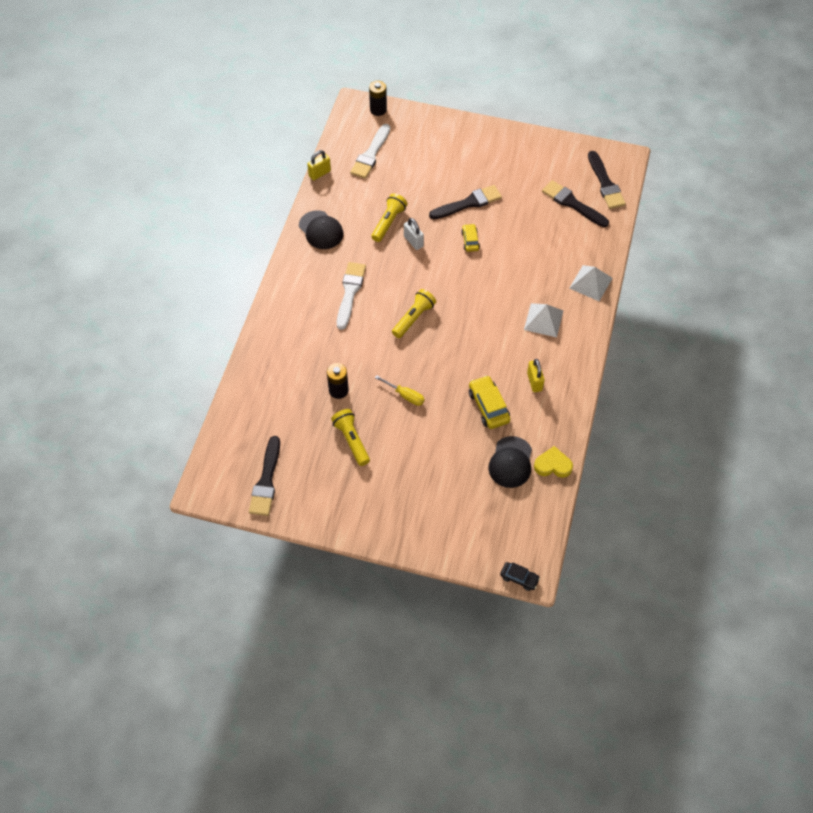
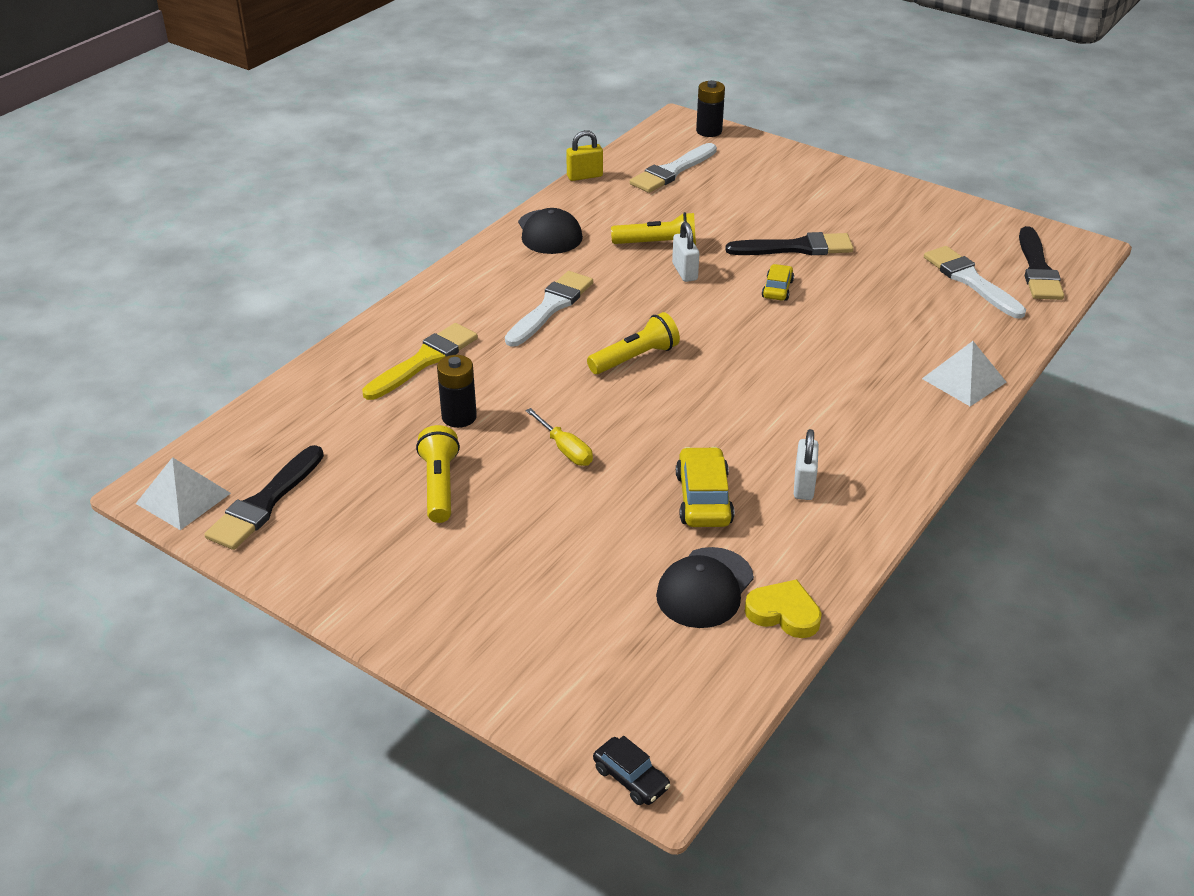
camera: 20 degrees right, 20 degrees down
(299, 355) = (424, 360): none -> yellow brush
(388, 222) = (657, 244): yellow flashlight -> yellow flashlight turned 45 degrees clockwise
(534, 382) = (804, 485): yellow padlock -> white padlock
(543, 320) = (857, 408): white pyramid -> white pyramid (183, 498)
(572, 203) = (970, 281): black brush -> white brush

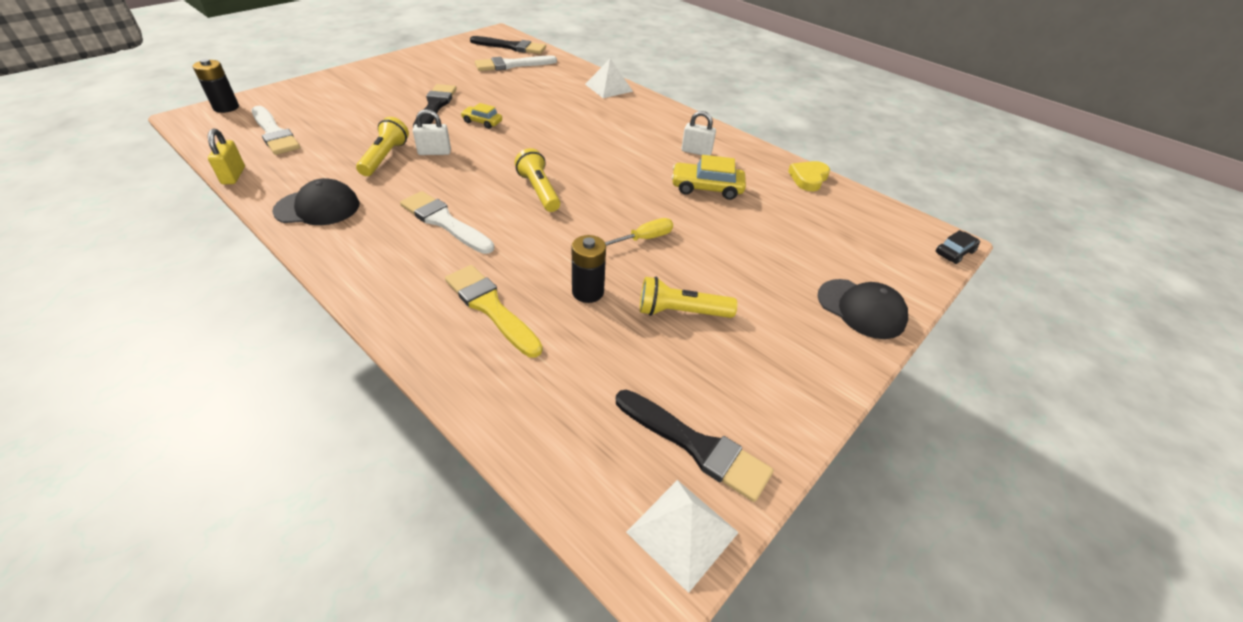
camera: 85 degrees left, 5 degrees up
(705, 588) = (791, 201): black cap -> black cap (861, 309)

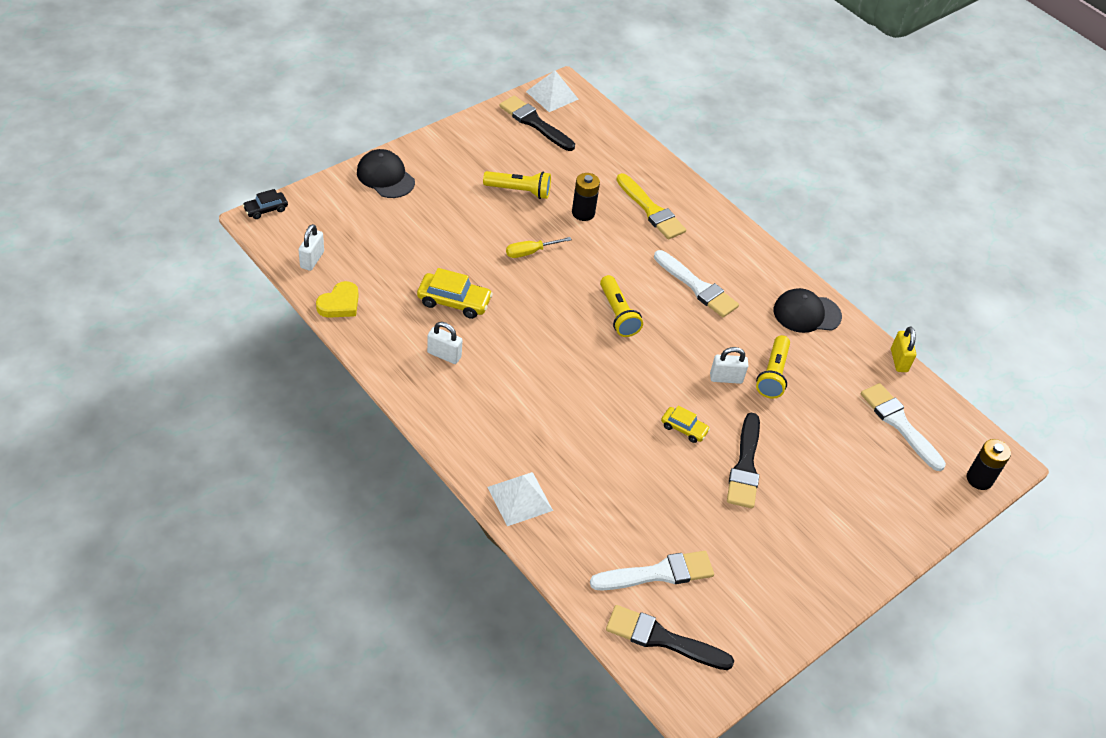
camera: 175 degrees left, 5 degrees up
(863, 210) = (312, 260): none -> white padlock

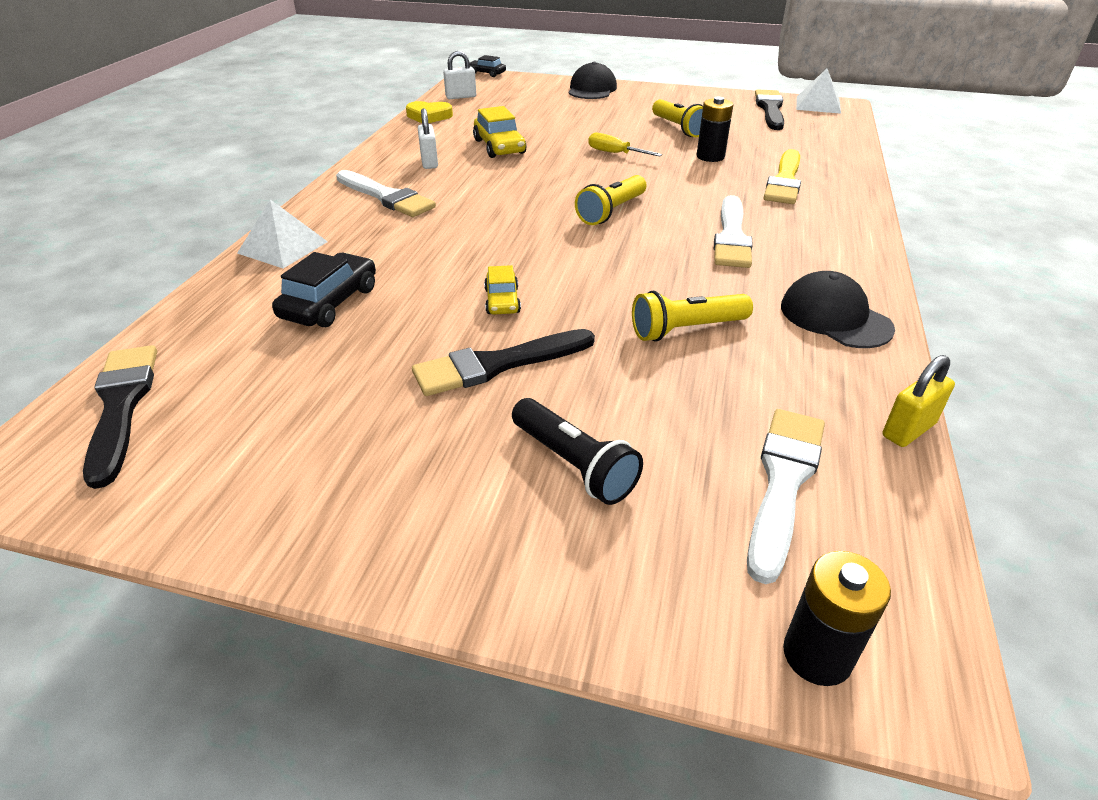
camera: 60 degrees right, 10 degrees down
(620, 506) = (330, 303): none -> black car
(658, 573) = (239, 364): white brush -> white brush (386, 197)
(726, 378) = (625, 300): white padlock -> none
(841, 483) = (574, 464): none -> black flashlight

